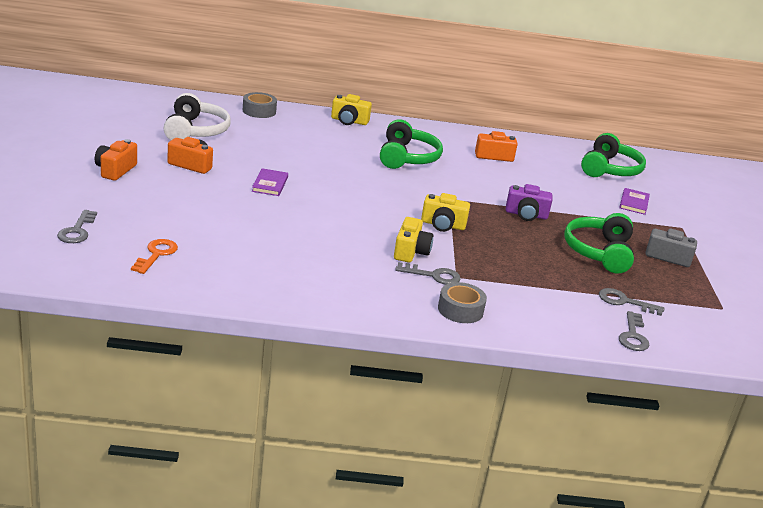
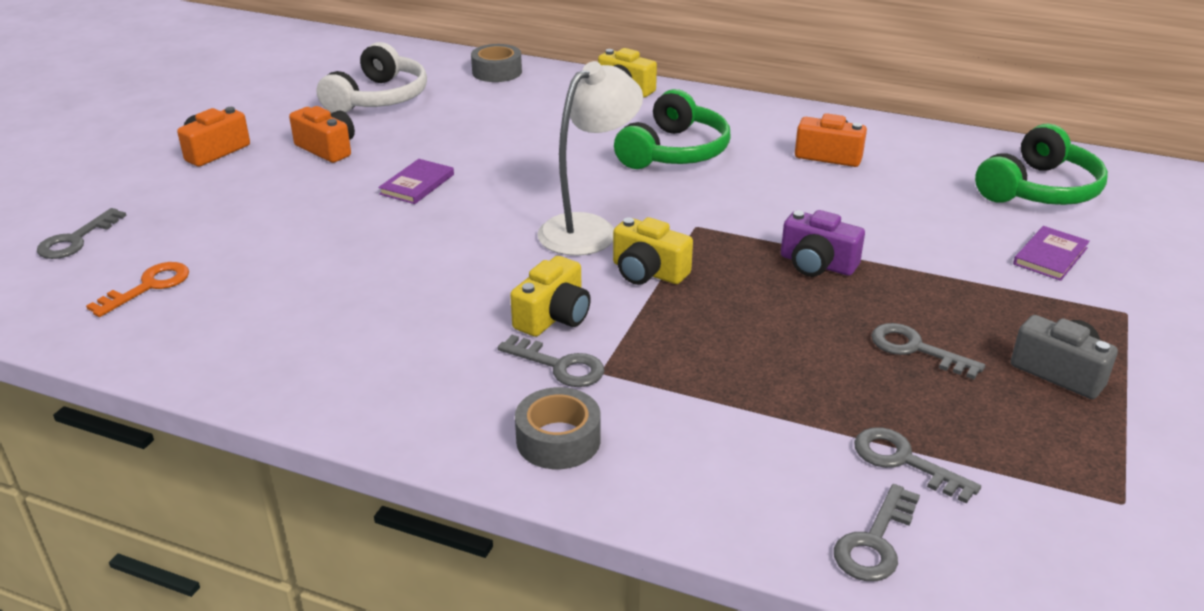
camera: 25 degrees right, 5 degrees up
(393, 204) = (589, 228): none -> white lamp
(599, 252) = (916, 349): green headphones -> grey key

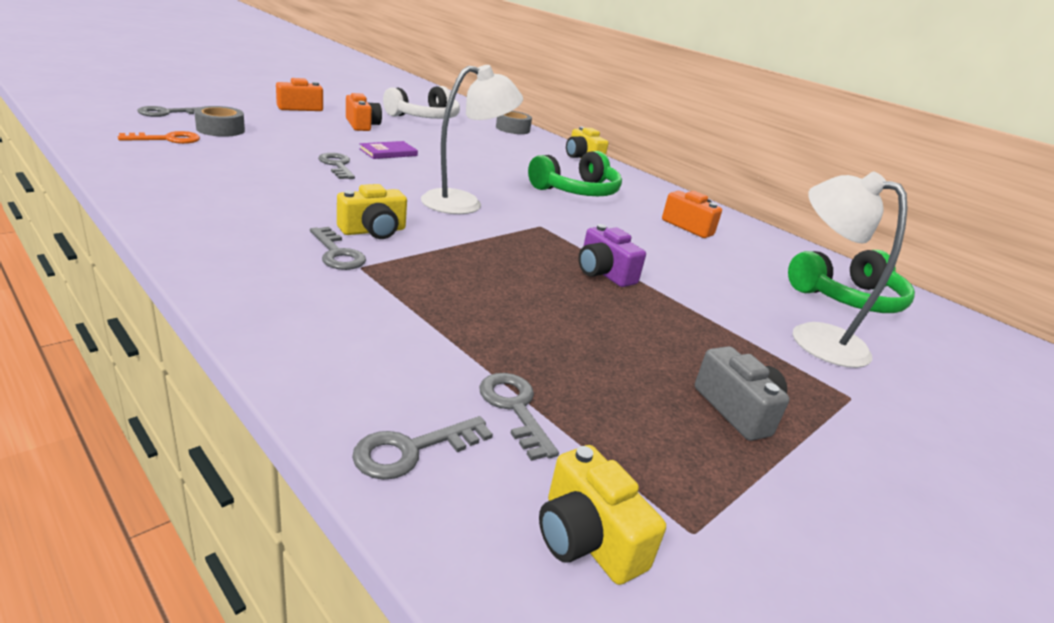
camera: 20 degrees right, 5 degrees down
(558, 440) = (272, 287): grey tape -> grey tape (220, 129)
(648, 272) = (472, 234): yellow camera -> yellow camera (587, 538)
(916, 349) = (620, 346): grey key -> grey key (337, 165)
(1050, 256) = (814, 337): purple book -> white lamp

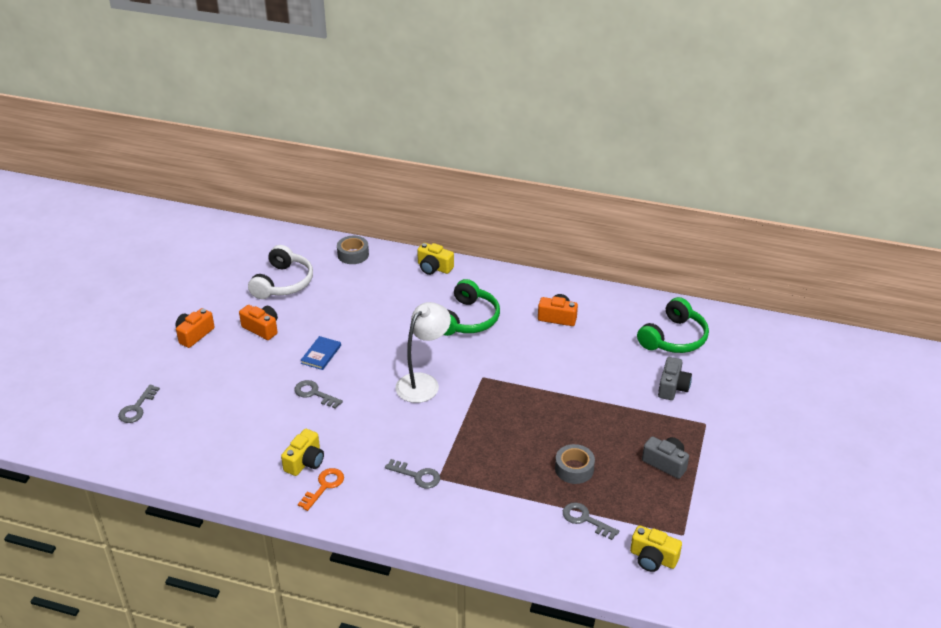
camera: 25 degrees left, 10 degrees up
(167, 139) = (189, 438): orange key -> orange key (324, 486)
(220, 129) = (197, 403): grey tape -> grey tape (574, 469)
(373, 231) = (410, 445): yellow camera -> yellow camera (305, 462)
(388, 152) = (321, 354): purple book -> blue book
(412, 450) = (569, 562): grey key -> none
(604, 273) = (548, 400): purple camera -> none
(814, 337) = (672, 387): white lamp -> grey camera

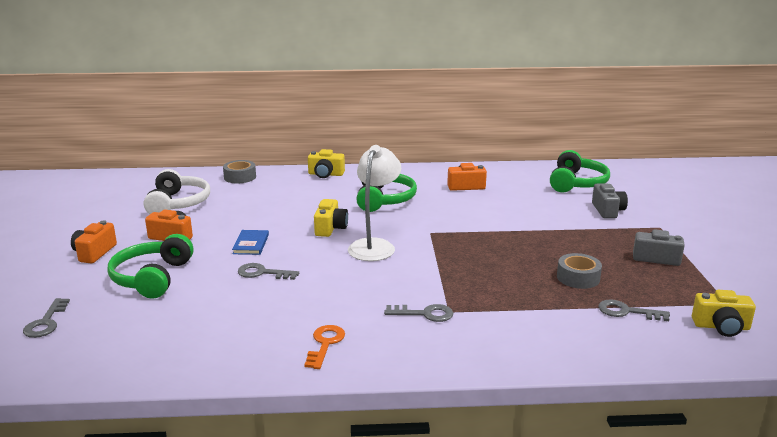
camera: 20 degrees left, 15 degrees down
(228, 377) = (152, 278): none -> green headphones
(305, 462) = (288, 328): yellow camera -> yellow camera (330, 228)

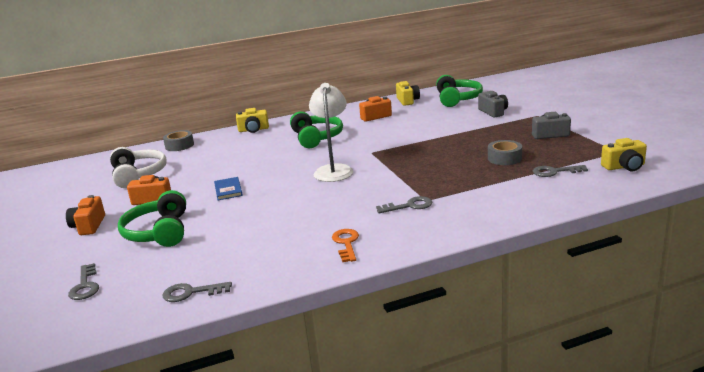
camera: 15 degrees left, 0 degrees up
(262, 273) = (255, 208): grey key -> grey key (191, 293)
(330, 228) = (287, 165): yellow camera -> yellow camera (407, 101)

